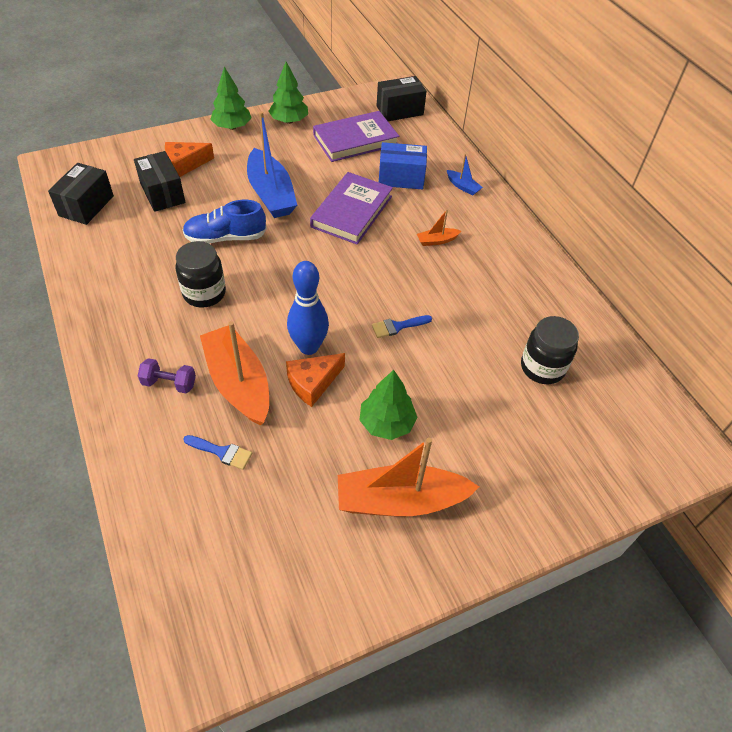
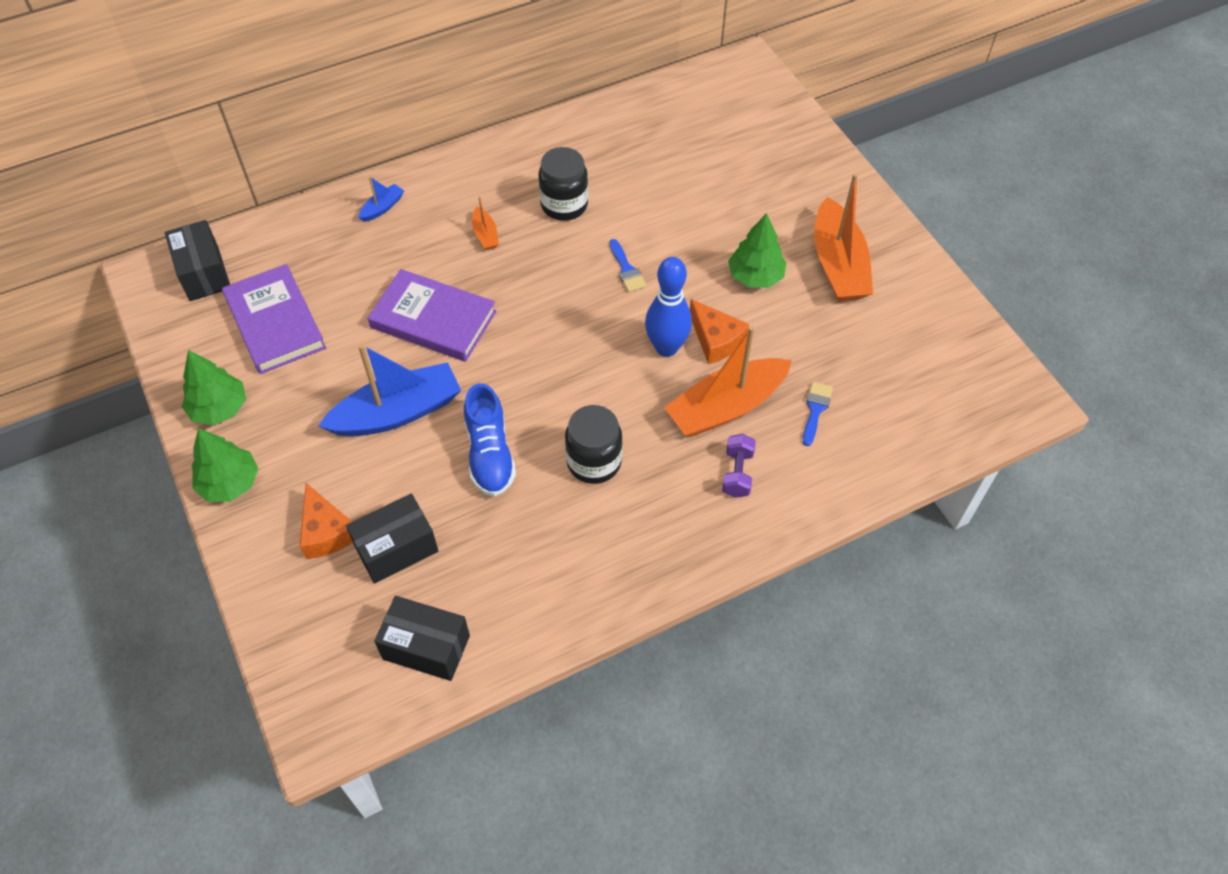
camera: 90 degrees left, 5 degrees up
(401, 178) = (363, 270): blue box -> none
(542, 367) = (667, 156): black jar -> black jar (564, 205)

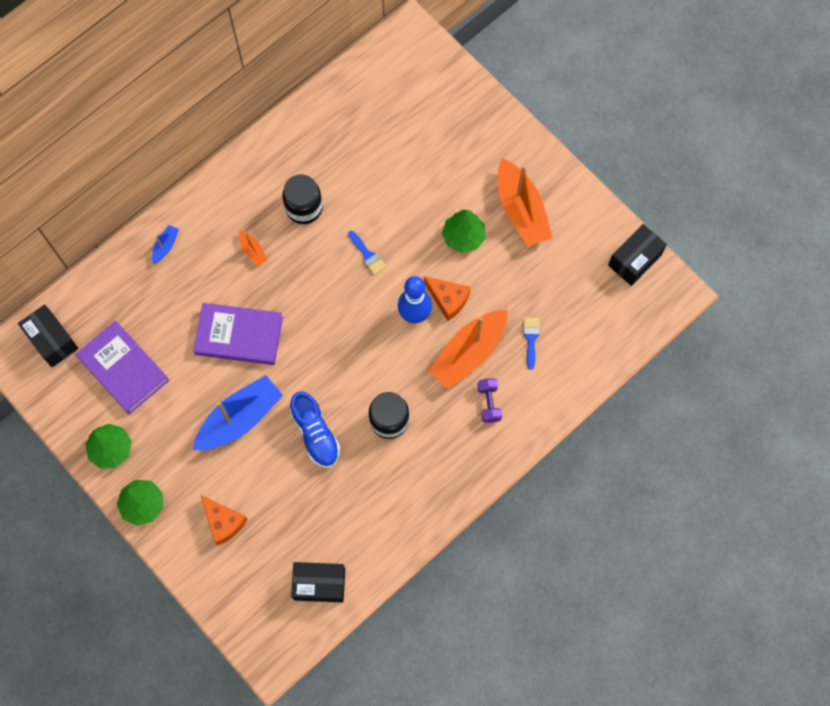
camera: 15 degrees left, 15 degrees up
(396, 549) = (276, 521): black box -> black box (634, 260)

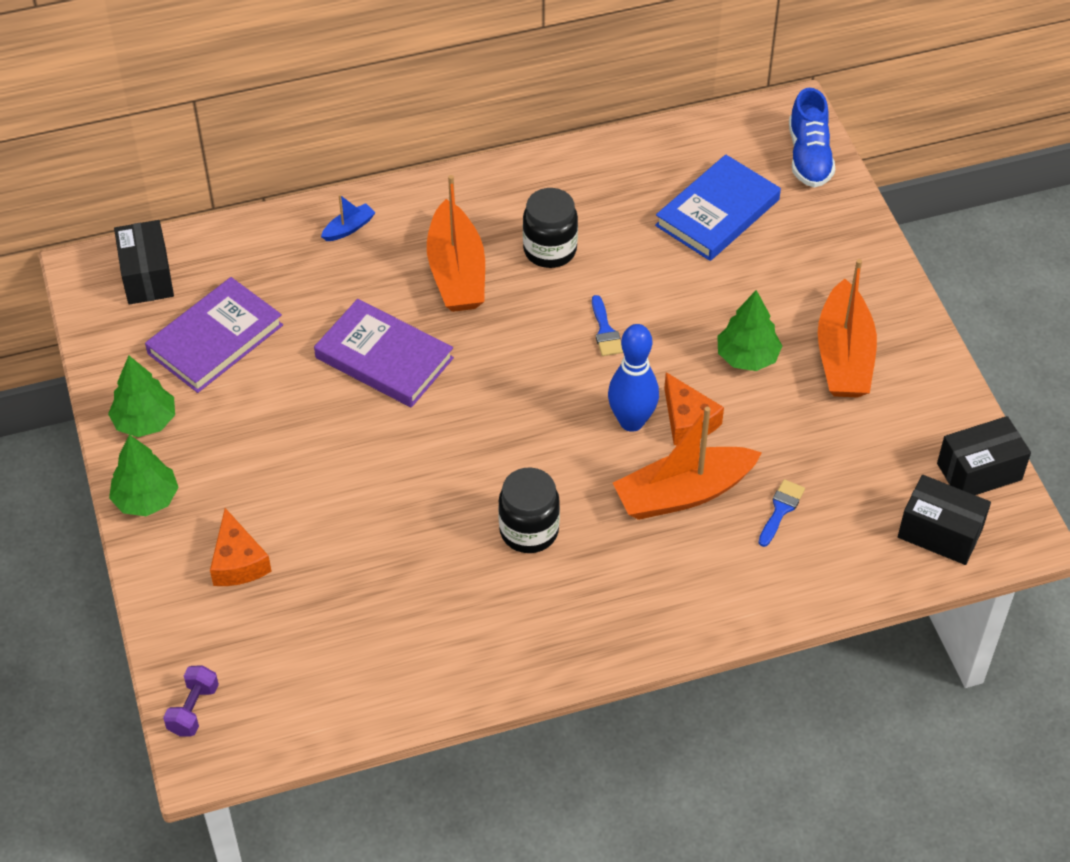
camera: 25 degrees right, 20 degrees down
(123, 369) = (215, 339): purple book -> purple book turned 60 degrees clockwise
(240, 418) = (330, 451): blue boat -> none
(253, 251) = (456, 272): orange boat -> orange boat, size x2.27
(315, 433) = (420, 507): blue shoe -> blue shoe (809, 156)
(319, 584) = (322, 689): black box -> black box (940, 533)
(396, 133) = (717, 213): none -> blue book
(489, 403) = (680, 564): purple dumbbell -> purple dumbbell (193, 709)

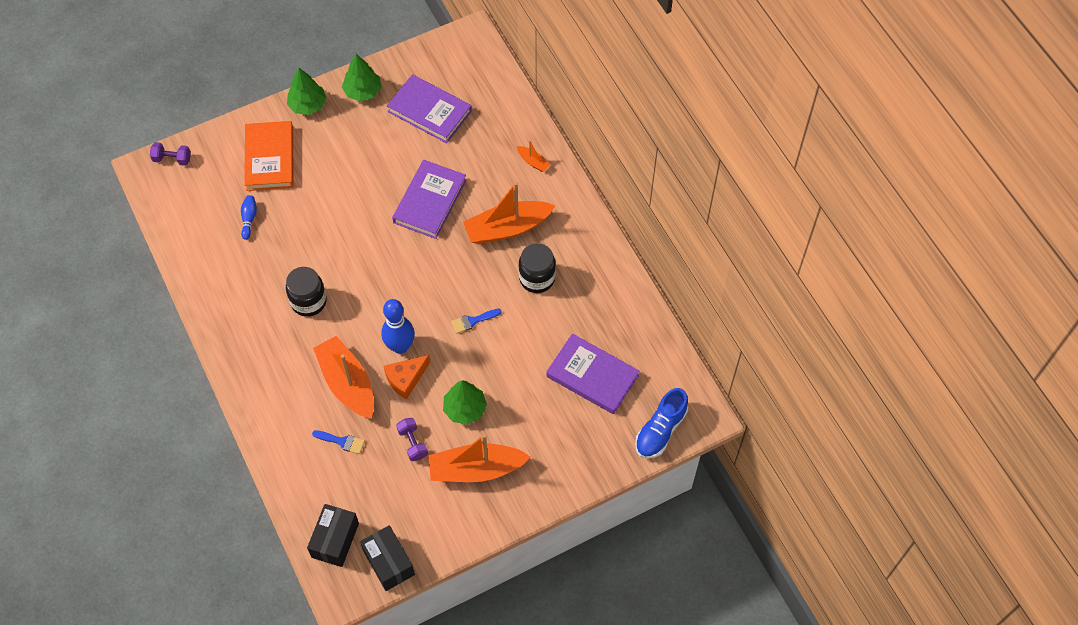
camera: 80 degrees right, 10 degrees up
(147, 276) = (472, 66): black box -> none
(238, 562) = (270, 158): orange cheese -> orange book
(349, 228) = (533, 162): blue boat -> orange boat
(351, 601) = (249, 219): none -> blue bowling pin
(717, 213) = (592, 376): blue book -> purple book
(794, 424) = (412, 443): none -> purple dumbbell
(809, 156) = (660, 430): blue shoe -> blue shoe turned 45 degrees counterclockwise

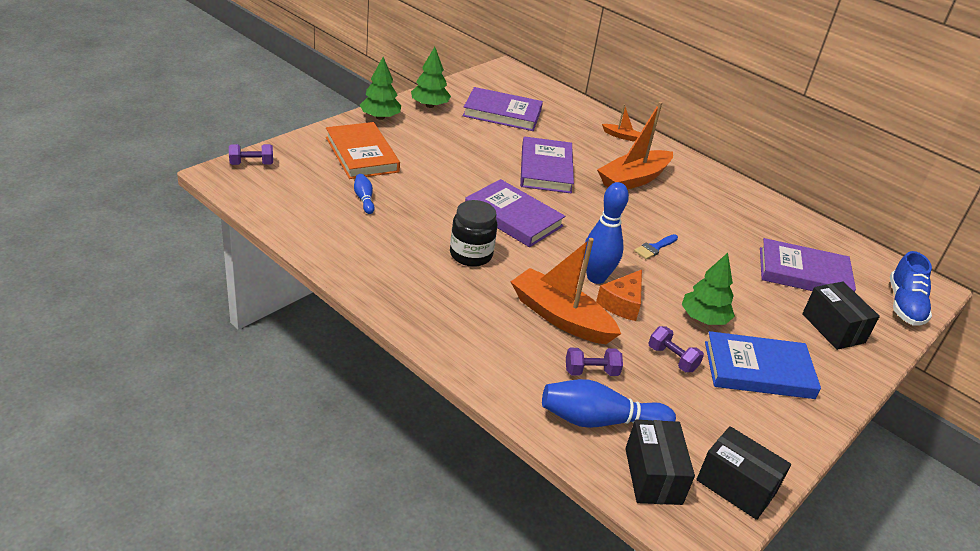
camera: 25 degrees left, 25 degrees down
(324, 486) = (600, 420): none -> blue bowling pin
(342, 441) = (591, 371): blue brush -> purple dumbbell
(366, 262) = (513, 217): none -> purple book
(476, 469) = (758, 370): orange boat -> blue book
(537, 278) = (690, 210): black jar -> none
(572, 441) = (833, 328): none -> black box

